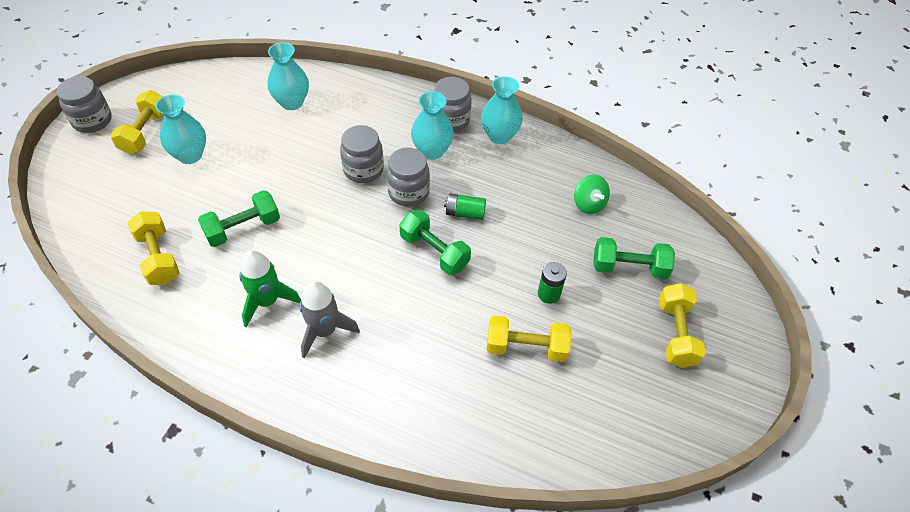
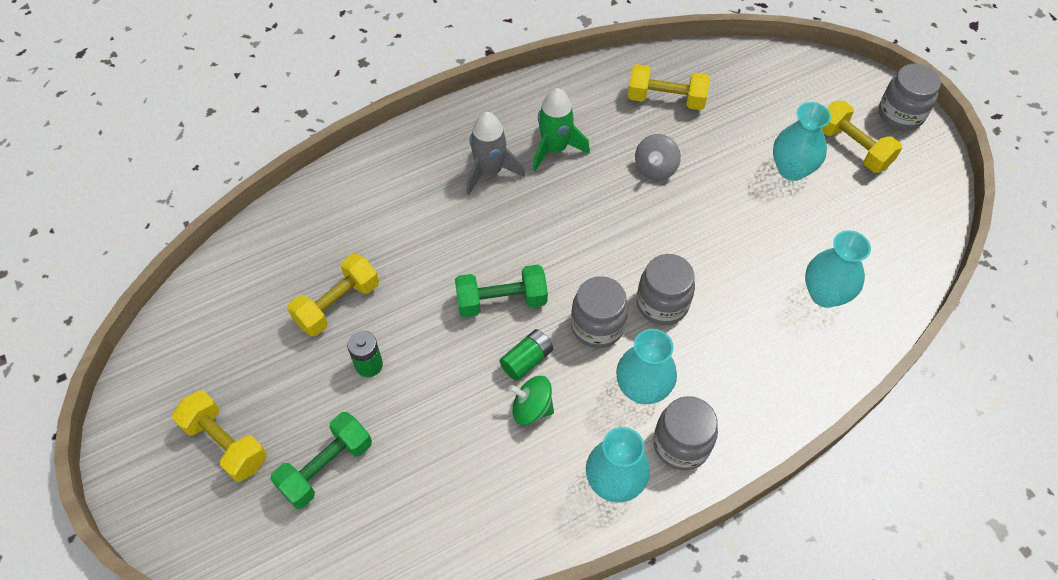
camera: 130 degrees right, 5 degrees up
(243, 228) = (655, 168): green dumbbell -> grey spinning top
(589, 204) = (435, 498): green spinning top -> green spinning top (532, 408)

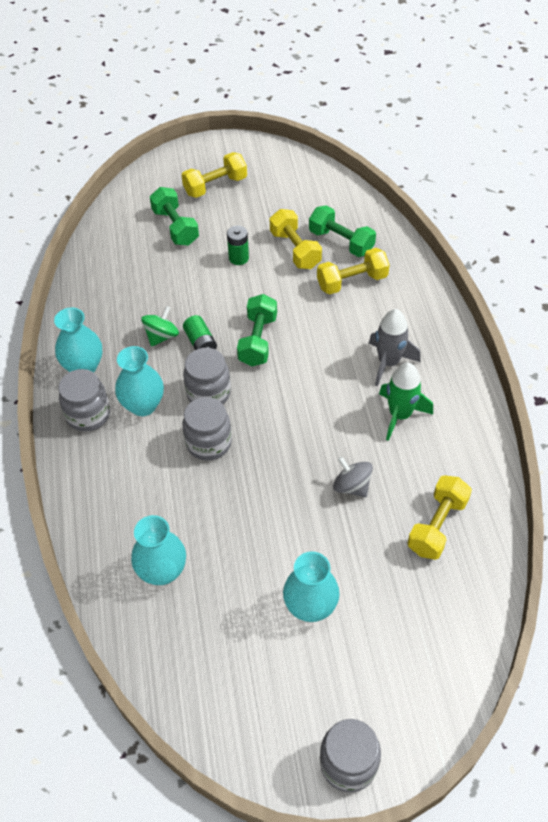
camera: 110 degrees right, 5 degrees down
(311, 258) = (341, 242): none -> green dumbbell
(853, 148) = (318, 683): yellow dumbbell -> yellow dumbbell (352, 282)

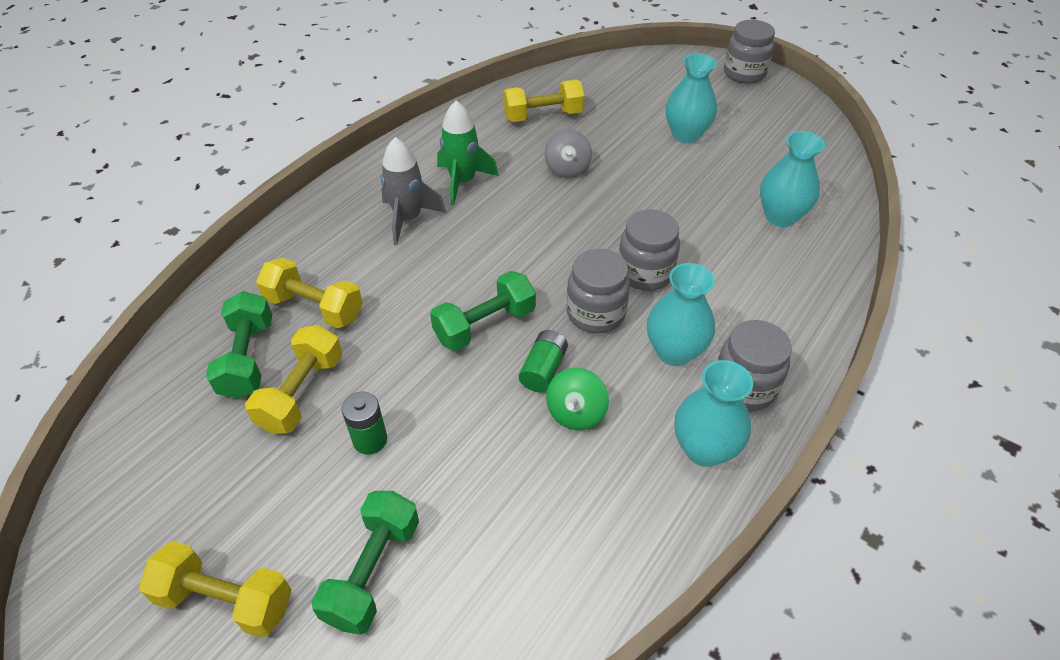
camera: 135 degrees left, 5 degrees down
(161, 336) = (576, 413): green spinning top -> green spinning top turned 60 degrees counterclockwise

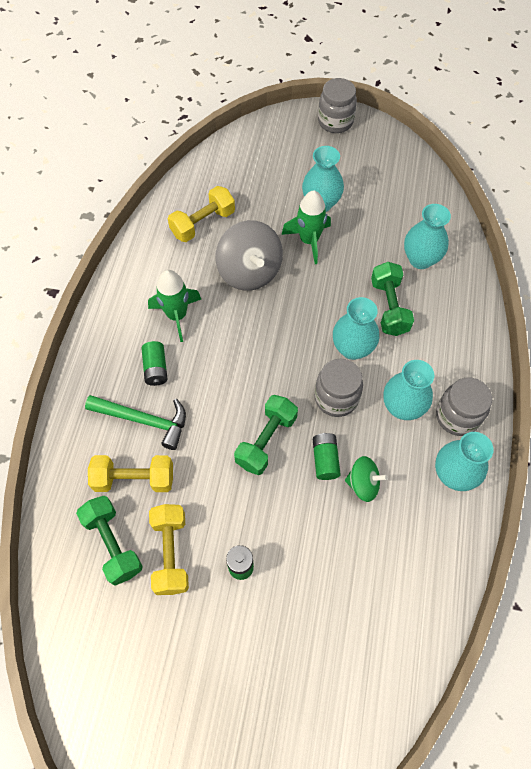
camera: 25 degrees left, 15 degrees up
(226, 600) = (219, 722): yellow dumbbell -> none
(363, 259) = (144, 420): none -> green hammer
(373, 571) = (299, 657): green dumbbell -> green dumbbell (389, 307)
(408, 219) = (156, 368): grey rocket -> green battery
(567, 169) = (249, 272): grey spinning top -> grey spinning top, size x1.77
(576, 413) = (363, 484): green spinning top -> green spinning top turned 75 degrees counterclockwise
(645, 273) = (352, 348): grey jar -> turquoise vase
(652, 162) = (309, 240): none -> green rocket

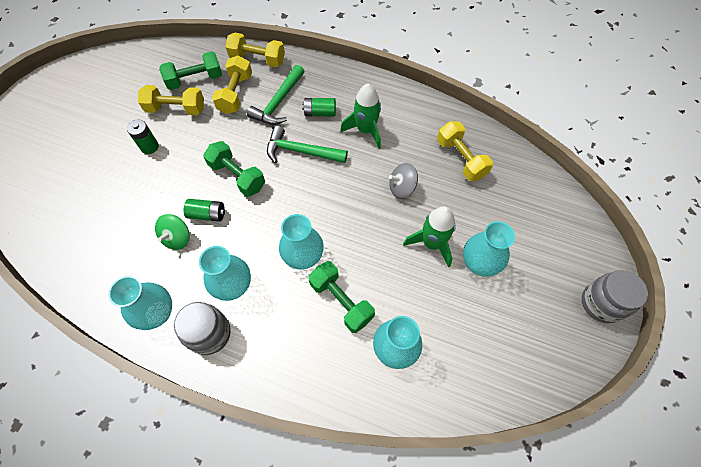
camera: 100 degrees right, 0 degrees up
(67, 466) = (257, 59): none -> yellow dumbbell
(218, 378) = (301, 151): none -> green hammer
(249, 272) = (402, 188): grey spinning top -> grey spinning top, size x0.56
(336, 398) = (259, 234): grey jar -> none
(389, 307) = (341, 301): green dumbbell -> green dumbbell turned 45 degrees clockwise

